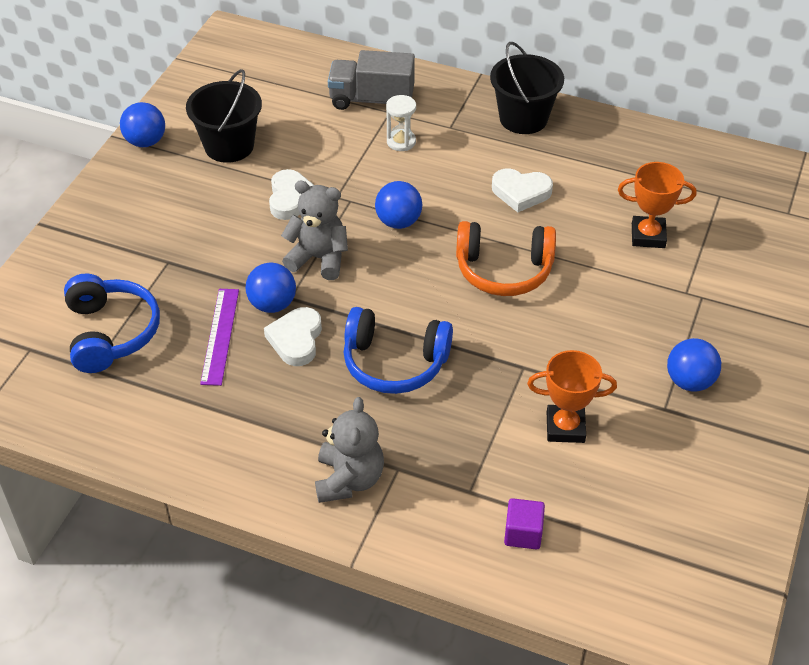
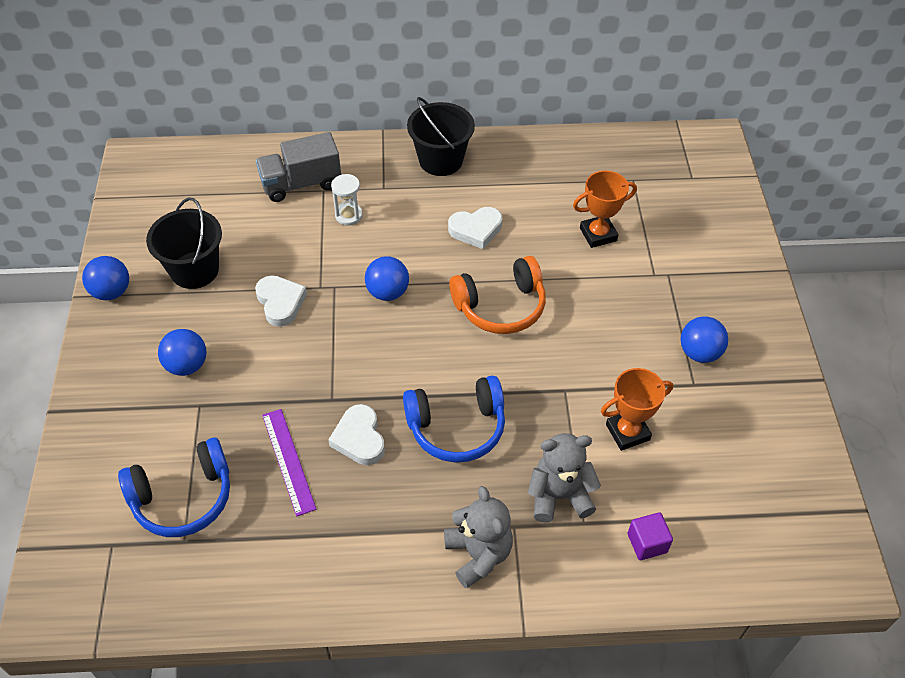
camera: 25 degrees left, 5 degrees up
(111, 333) = (183, 497): blue headphones -> blue headphones turned 105 degrees clockwise
(272, 304) = (319, 412): blue ball -> blue ball (187, 365)
(319, 258) = (337, 352): grey teddy bear -> grey teddy bear (559, 496)

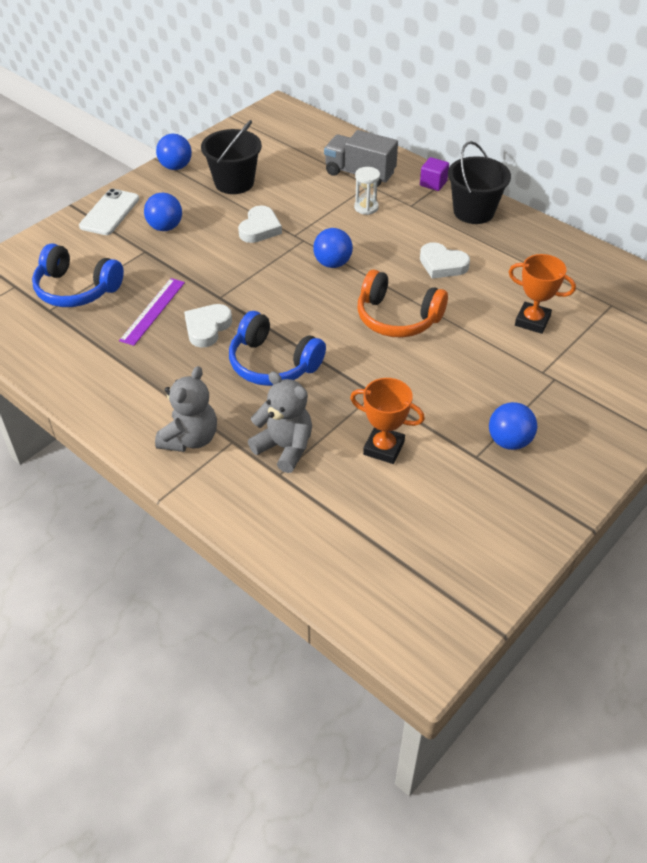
camera: 45 degrees right, 5 degrees down
(107, 390) = (110, 212): none -> white phone
(647, 543) = (304, 519): purple cube -> purple cube (433, 183)

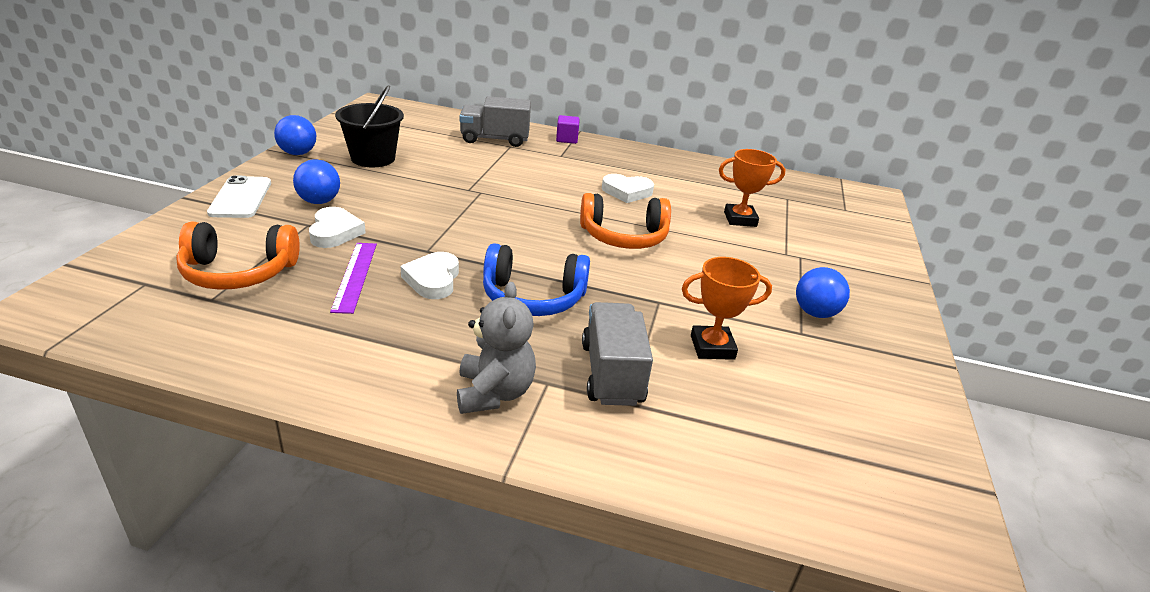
camera: 30 degrees left, 15 degrees down
(76, 289) = (239, 272): blue headphones -> orange headphones
(260, 228) = (428, 189): white heart -> white heart (335, 232)
(284, 447) = (611, 373): grey teddy bear -> grey truck
(332, 263) = (525, 205): blue ball -> none
(366, 207) = (521, 161): white hourglass -> none
(473, 211) = (618, 153): black bucket -> none

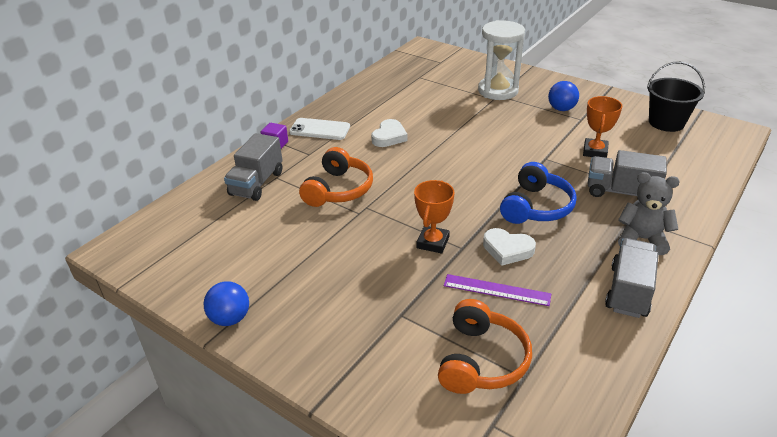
camera: 65 degrees left, 5 degrees up
(241, 198) = (329, 363): white phone -> white phone (320, 129)
(319, 201) = (355, 306): blue ball -> none
(335, 232) = (420, 298): white heart -> none
(368, 377) = (628, 291): none -> grey truck
(373, 158) = (268, 264): black bucket -> black bucket (666, 122)
(624, 237) = (459, 153): orange headphones -> orange headphones (338, 189)
(740, 219) = (444, 102): orange trophy -> orange trophy (433, 242)
(813, 256) = (498, 91): none -> white hourglass

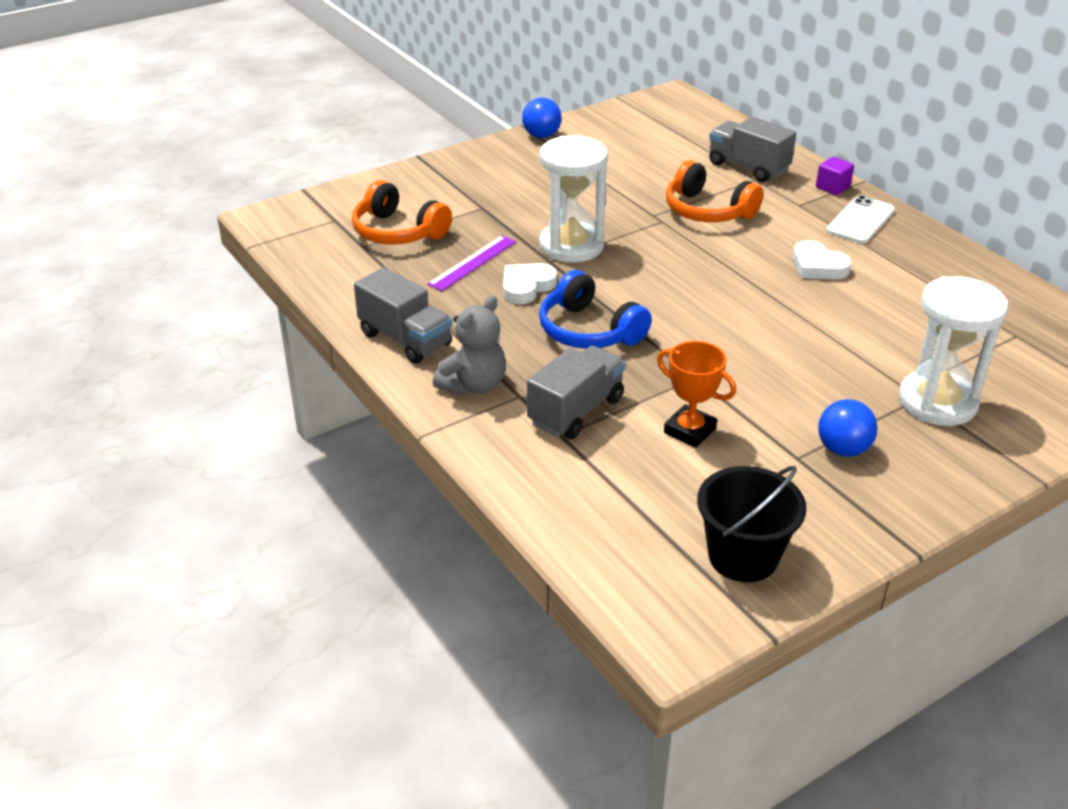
camera: 110 degrees right, 0 degrees up
(433, 242) = (571, 246): orange trophy -> white hourglass

